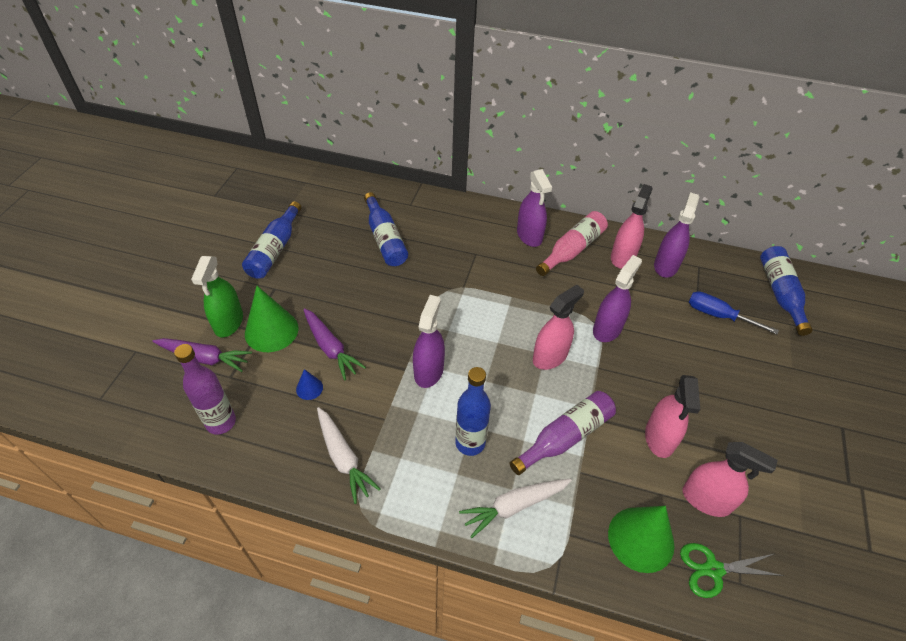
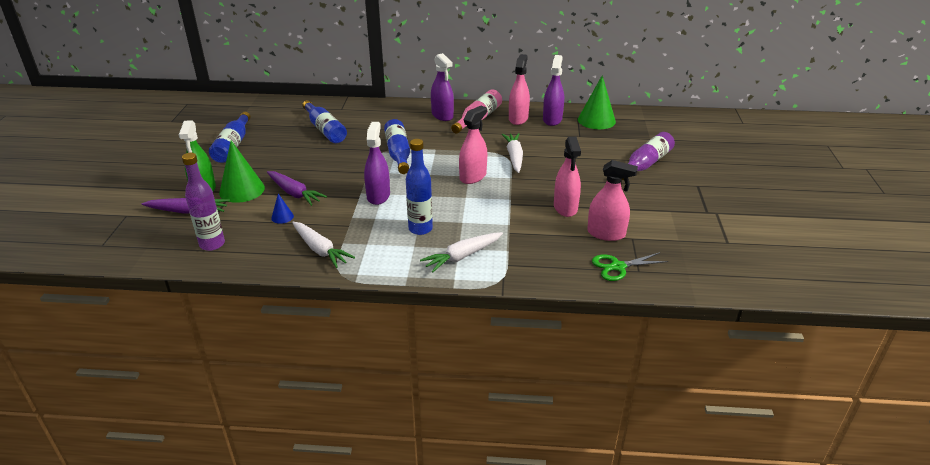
camera: 10 degrees left, 15 degrees down
(565, 437) = (494, 216): purple bottle -> purple bottle (645, 164)
(607, 329) = (514, 157): purple spray bottle -> white carrot
(641, 539) = (562, 259): green cone -> green cone (596, 120)
(718, 316) = (597, 141): blue screwdriver -> none
(780, 293) = (640, 124): blue bottle -> blue bottle (398, 153)

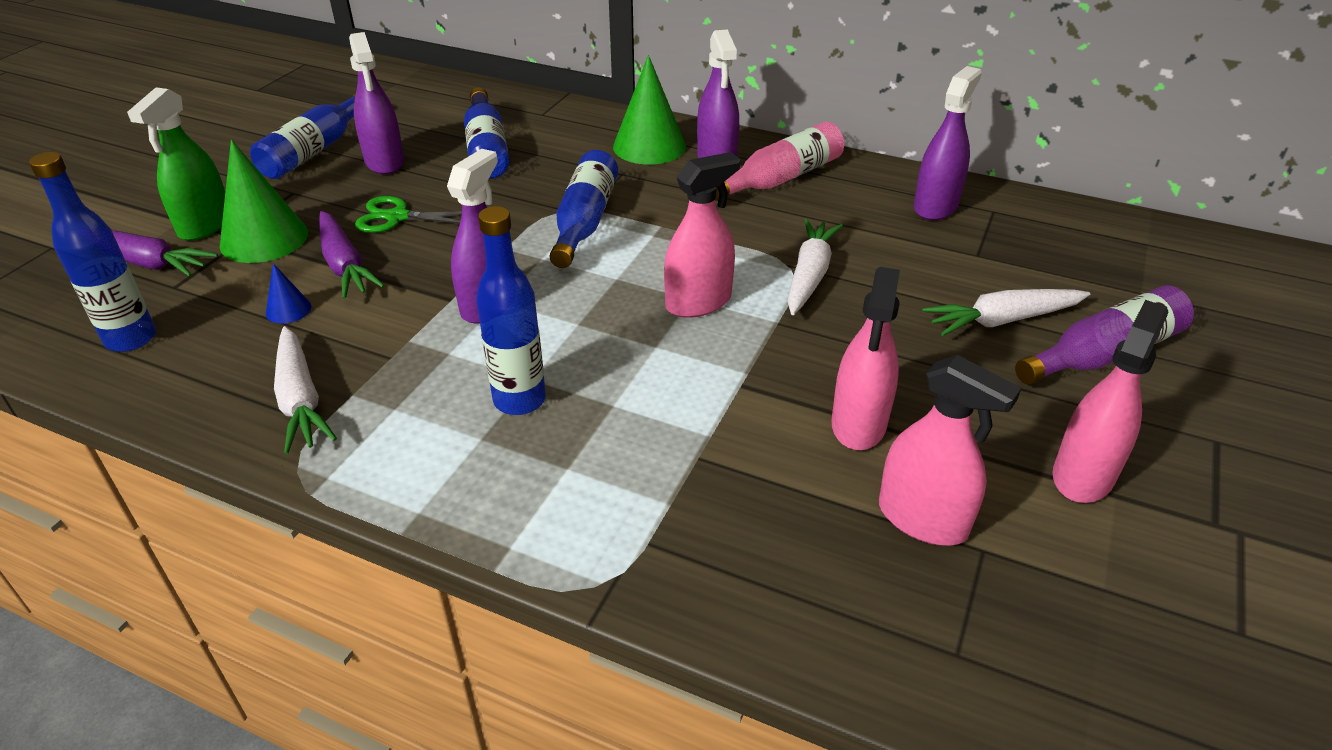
camera: 20 degrees right, 5 degrees up
(212, 244) = (131, 339): purple bottle -> blue bottle
(276, 144) = (384, 161): none -> purple spray bottle
(462, 256) = (563, 492): white carrot -> white carrot (1003, 320)
(518, 118) = (864, 192): pink spray bottle -> pink spray bottle (1083, 475)
(596, 120) = (1033, 225): green cone -> green cone (649, 146)
(618, 267) = (908, 625): green scissors -> green scissors (397, 217)

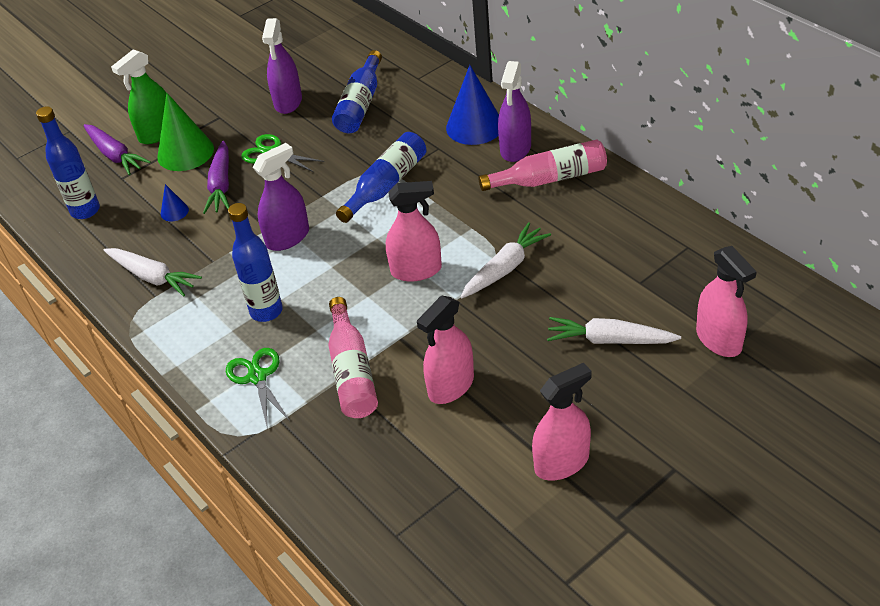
camera: 30 degrees right, 5 degrees up
(300, 399) = (152, 277): white carrot -> white carrot turned 60 degrees counterclockwise
(315, 150) = (250, 82): blue bottle -> none
(567, 491) = (257, 377): none -> green scissors
(649, 146) = (474, 126): green cone -> blue cone
(707, 443) = (352, 371): none -> pink bottle
(922, 519) = (439, 457): pink spray bottle -> pink spray bottle (719, 339)
(935, 206) = (645, 232): purple spray bottle -> none
(1103, 354) = (658, 385): purple bottle -> none

